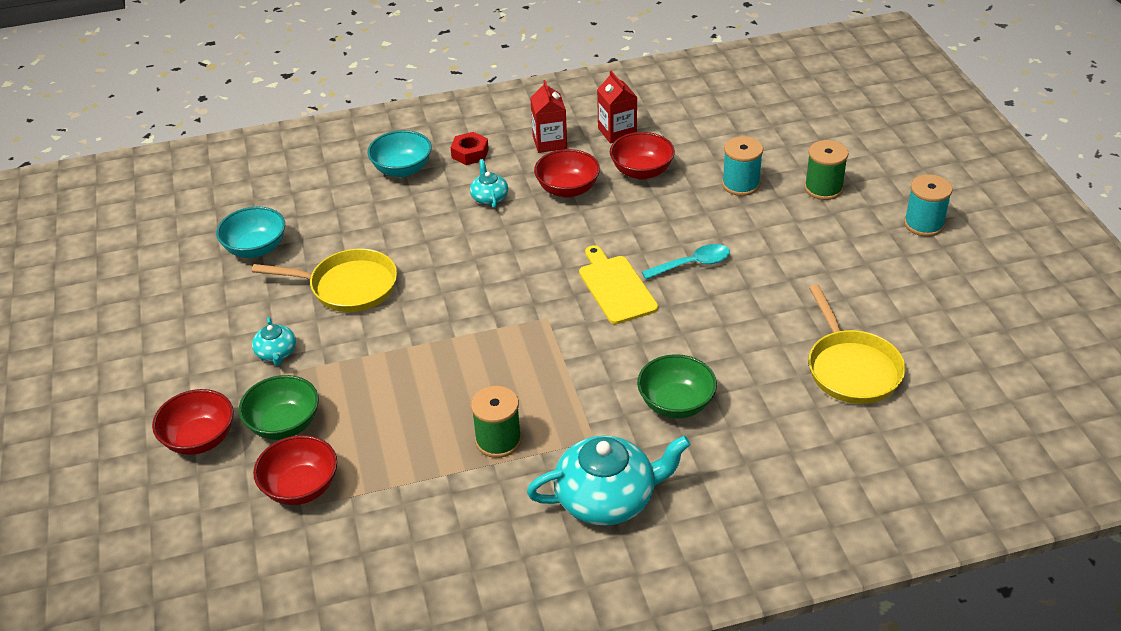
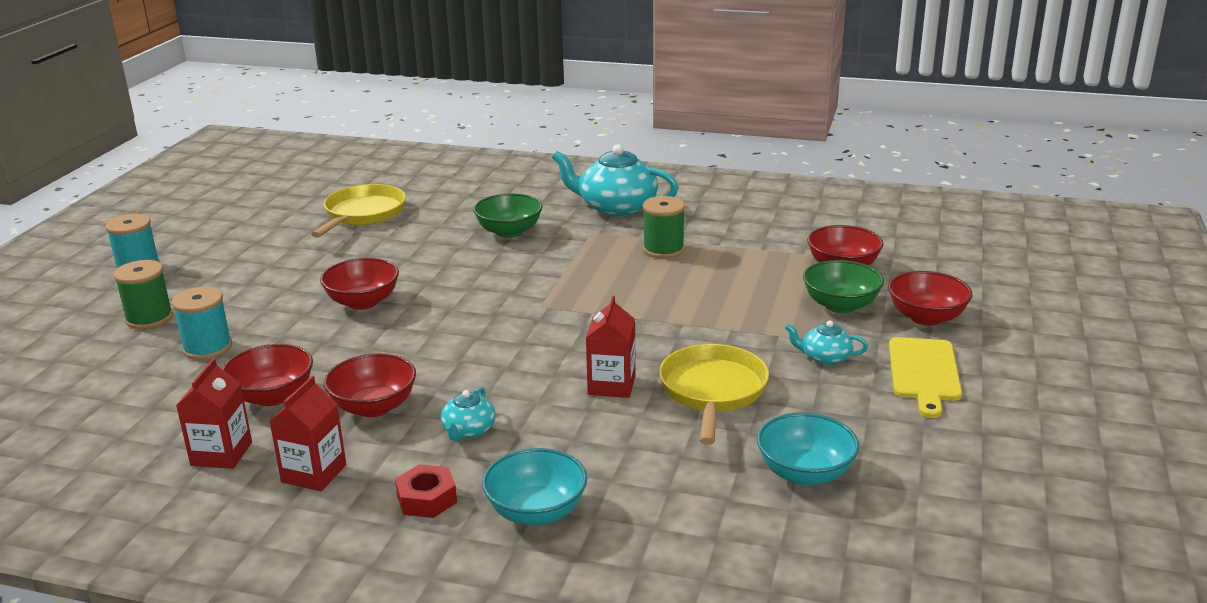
camera: 150 degrees left, 15 degrees down
(276, 353) = (825, 357): turquoise teapot -> turquoise teapot turned 90 degrees counterclockwise
(348, 287) = (713, 392): yellow pan -> yellow pan turned 60 degrees clockwise
(425, 265) = (611, 385): none -> red carton
(616, 287) = (452, 307): yellow cutting board -> yellow cutting board (924, 372)
(693, 264) = (363, 302): turquoise spoon -> red bowl

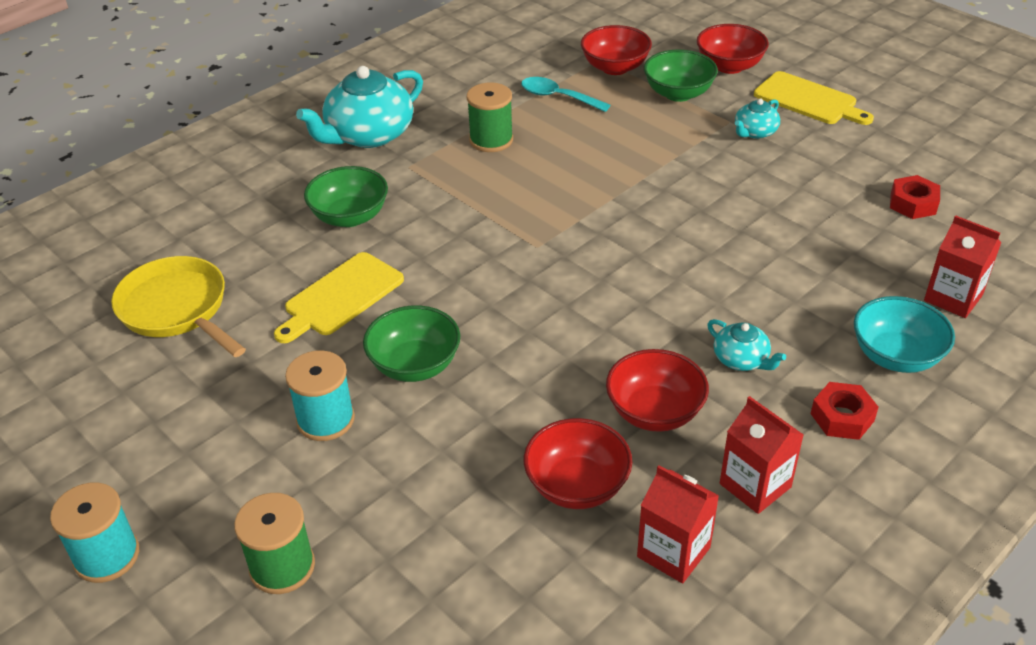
camera: 60 degrees left, 15 degrees up
(207, 348) = (415, 521): turquoise spool -> turquoise spool (325, 419)
(363, 302) = (415, 365): red bowl -> green bowl
(416, 256) = (341, 297): none -> yellow cutting board
(611, 385) = (720, 252): red carton -> red carton (953, 298)
(713, 392) = (768, 203): yellow pan -> none
(760, 257) = (558, 97): none -> turquoise spoon
(805, 473) = (913, 203): turquoise bowl -> red nut

